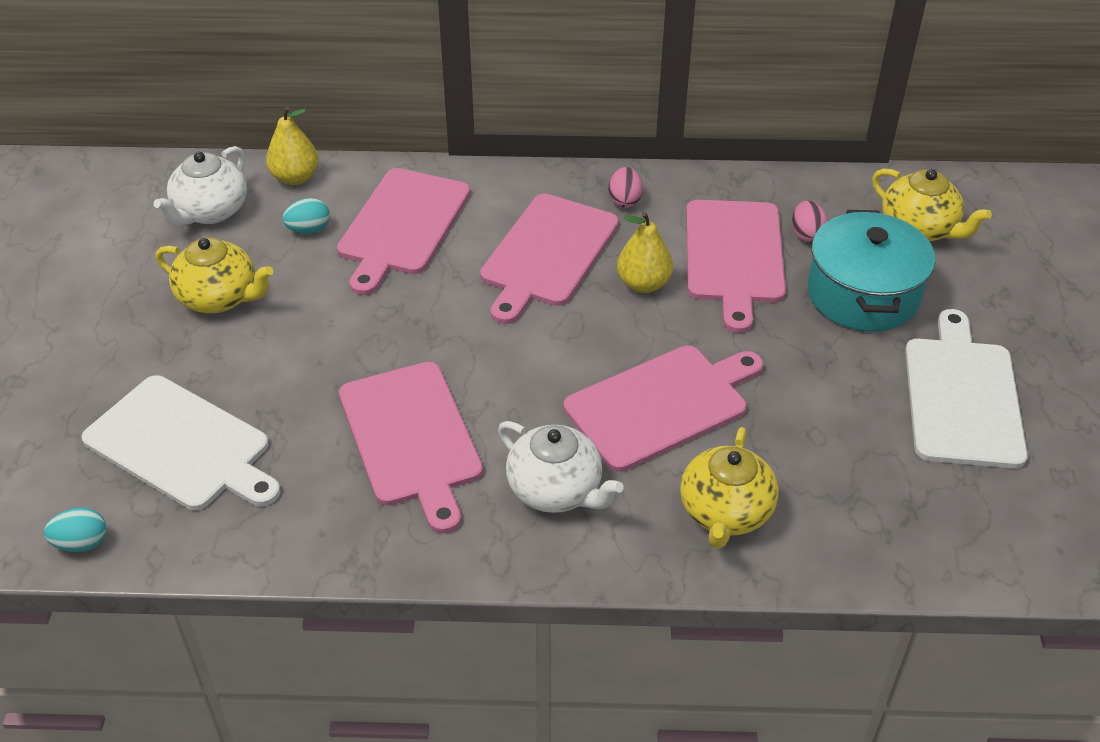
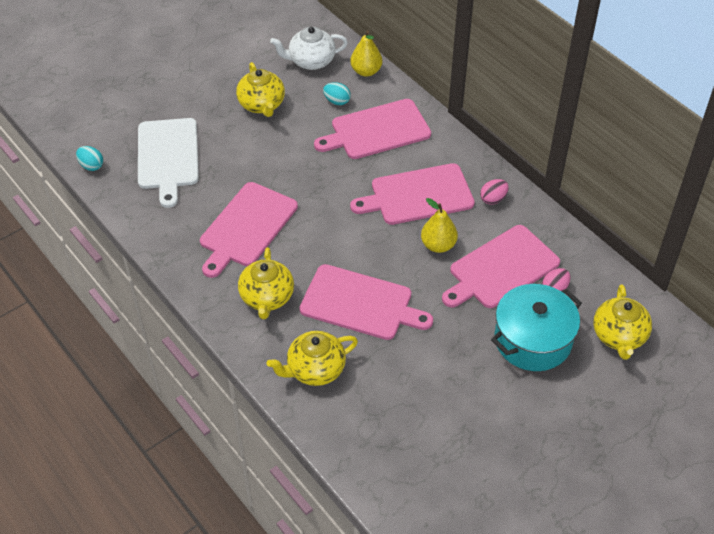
camera: 50 degrees right, 5 degrees up
(556, 490) = (267, 298): white teapot -> yellow teapot
(962, 396) = (498, 425): white cutting board -> none

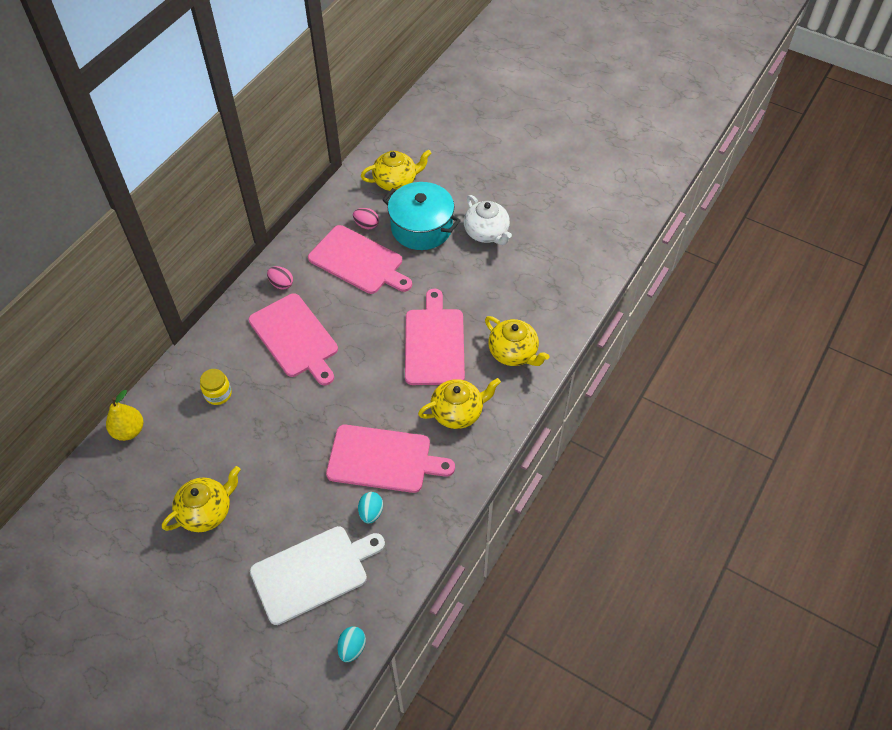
camera: 110 degrees left, 5 degrees up
(311, 61) = (123, 489): white teapot -> white teapot (486, 233)
(337, 101) = (183, 442): turquoise egg -> turquoise egg (371, 512)
(377, 130) = (218, 394): pink cutting board -> yellow jar
(438, 245) = (349, 308): yellow pear -> none

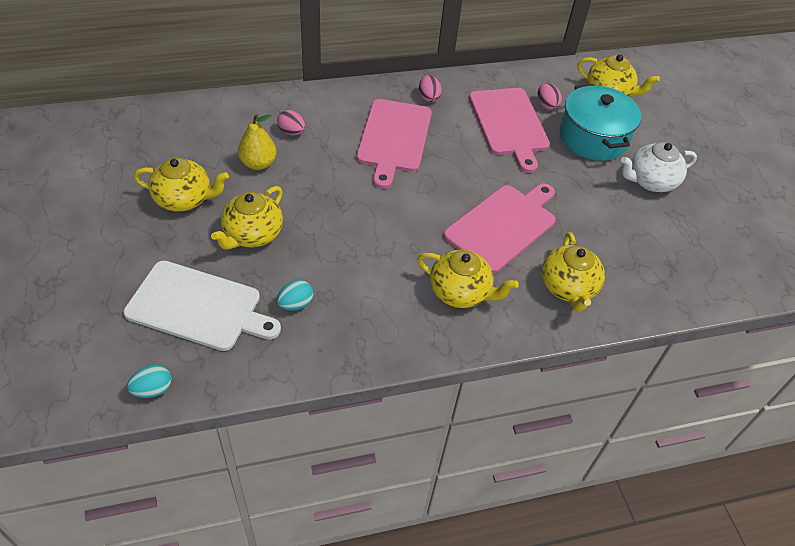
camera: 40 degrees right, 5 degrees down
(129, 431) = (205, 108): yellow pear -> yellow pear (258, 163)
(218, 394) = (291, 132): yellow jar -> pink egg
(286, 493) = (252, 234): none -> yellow teapot
(383, 459) = (354, 274): pink cutting board -> none
(486, 233) = (650, 181): white teapot -> white teapot turned 60 degrees clockwise

